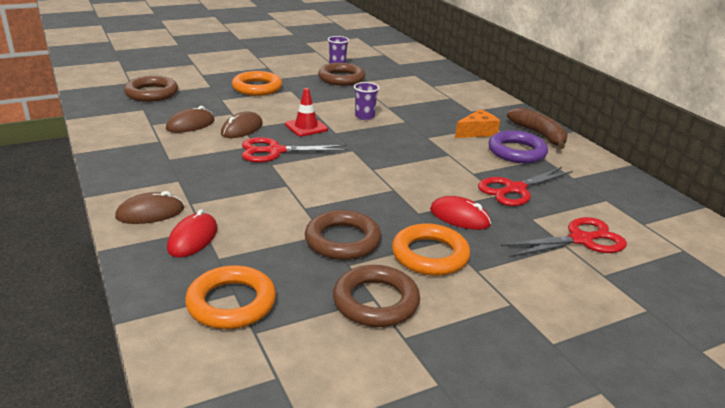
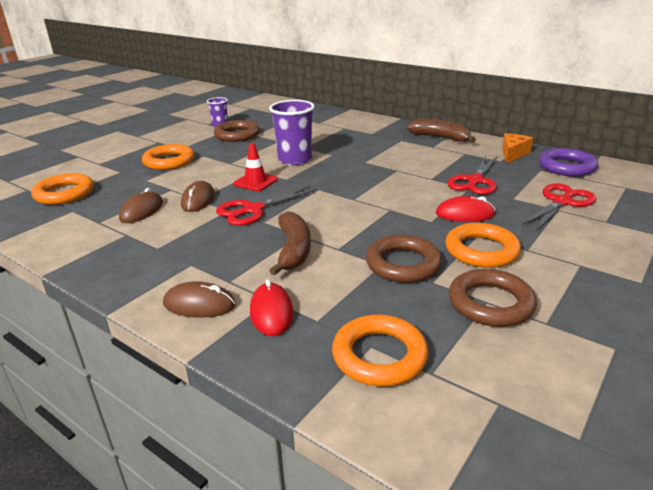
camera: 25 degrees left, 0 degrees up
(150, 213) = (199, 304): brown mouse -> brown mouse turned 60 degrees clockwise
(152, 93) = (64, 193): brown ring -> orange ring
(267, 196) = (293, 250): none -> brown banana
(364, 116) = (295, 159): purple cup -> purple cup, size x1.79
(477, 132) = (396, 148): orange cheese -> orange cheese (513, 154)
(516, 152) = (441, 154): purple ring -> purple ring (566, 167)

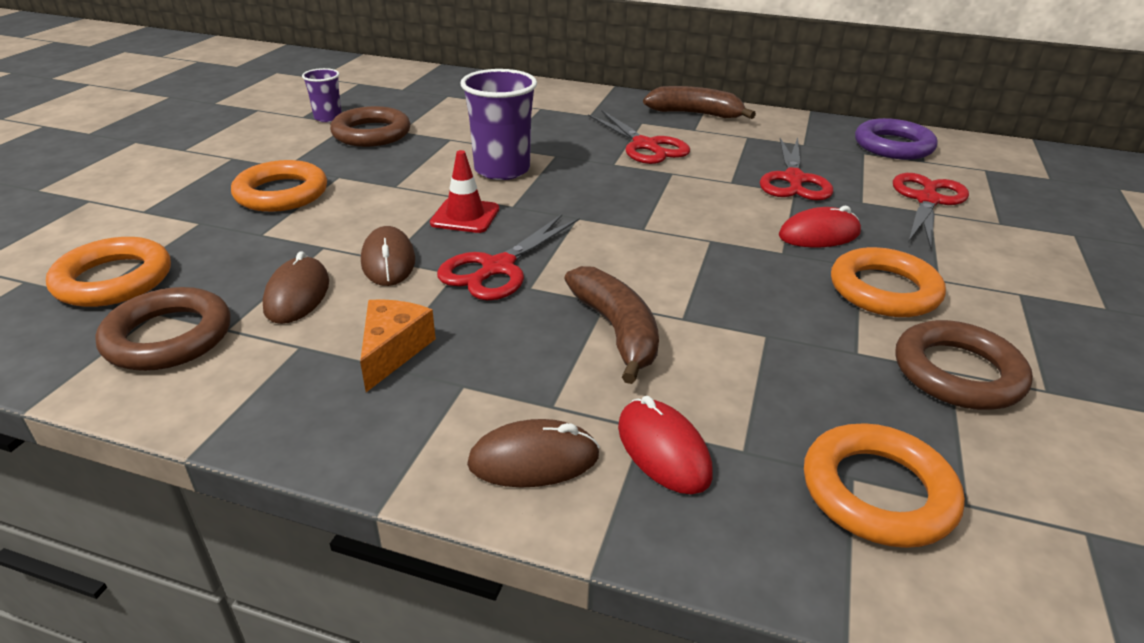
camera: 20 degrees left, 5 degrees up
(392, 153) = (645, 146): none -> red scissors
(403, 264) = (796, 329): brown ring -> brown ring (168, 337)
(513, 154) = (812, 132): orange cheese -> orange cheese (393, 351)

